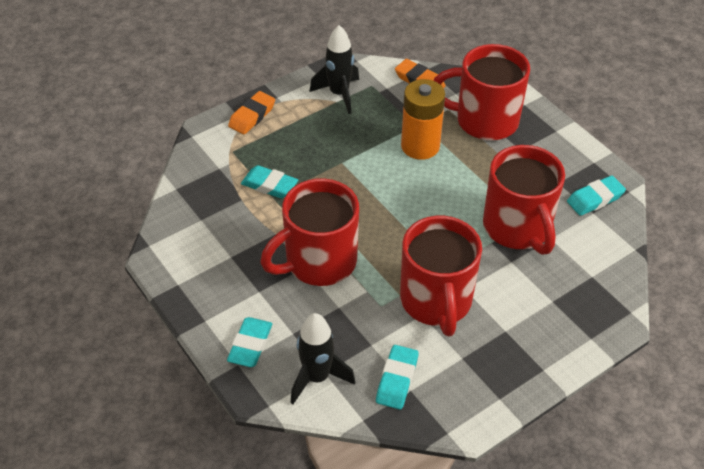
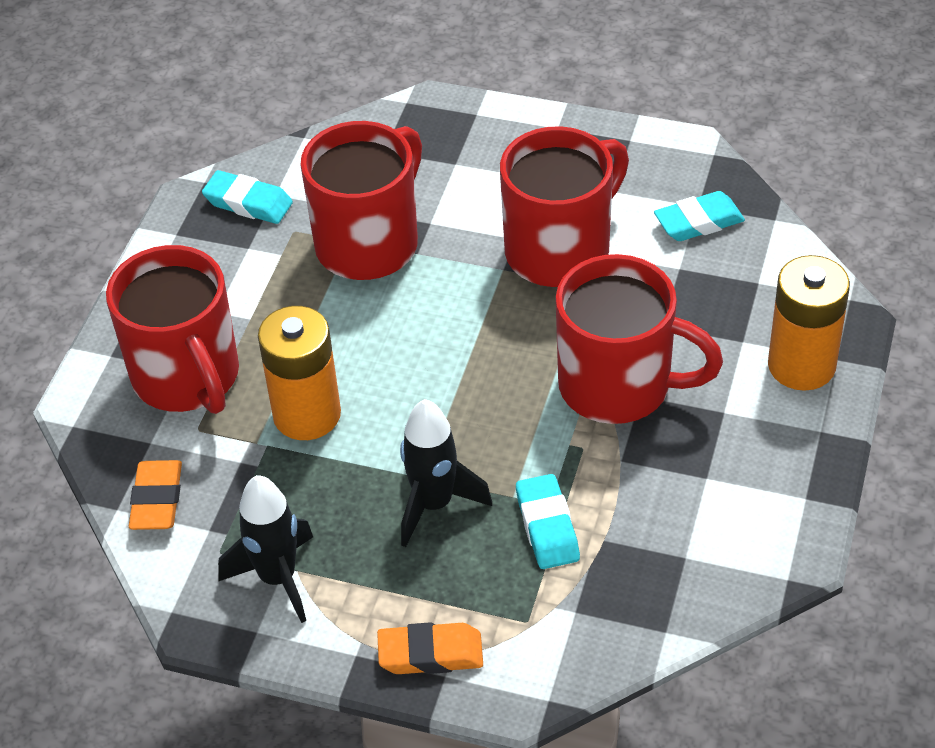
camera: 125 degrees left, 0 degrees up
(250, 345) = (801, 365): turquoise eraser -> orange battery
(317, 377) = (772, 283): black rocket -> black rocket (434, 504)

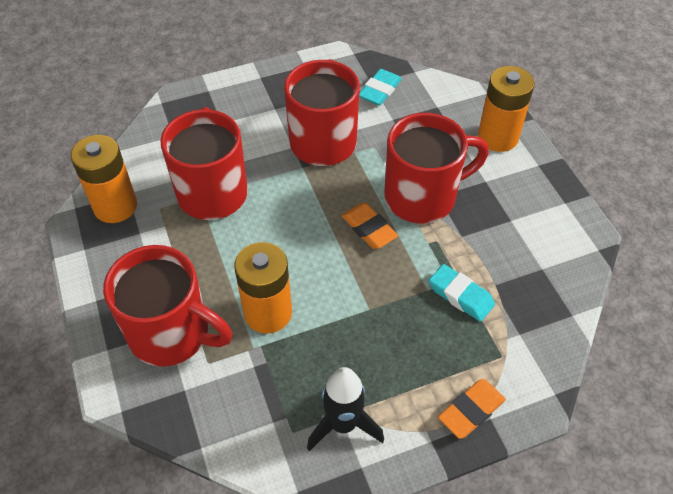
camera: 40 degrees left, 5 degrees up
(157, 500) = (222, 424): orange eraser -> orange eraser (369, 229)
(248, 203) = (115, 206): turquoise eraser -> orange battery
(434, 504) = (390, 321): black rocket -> none

